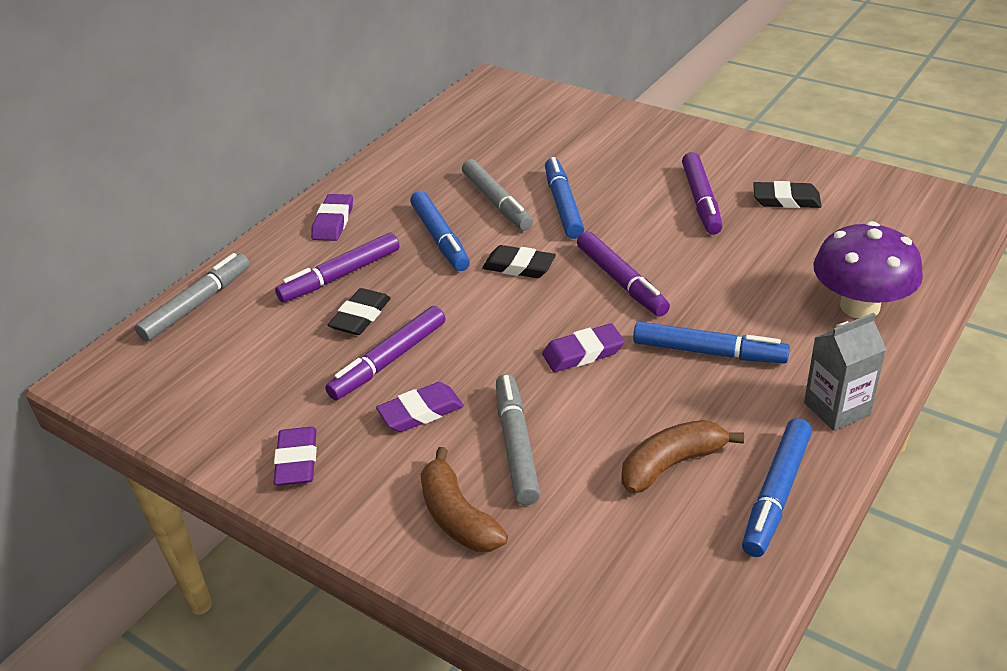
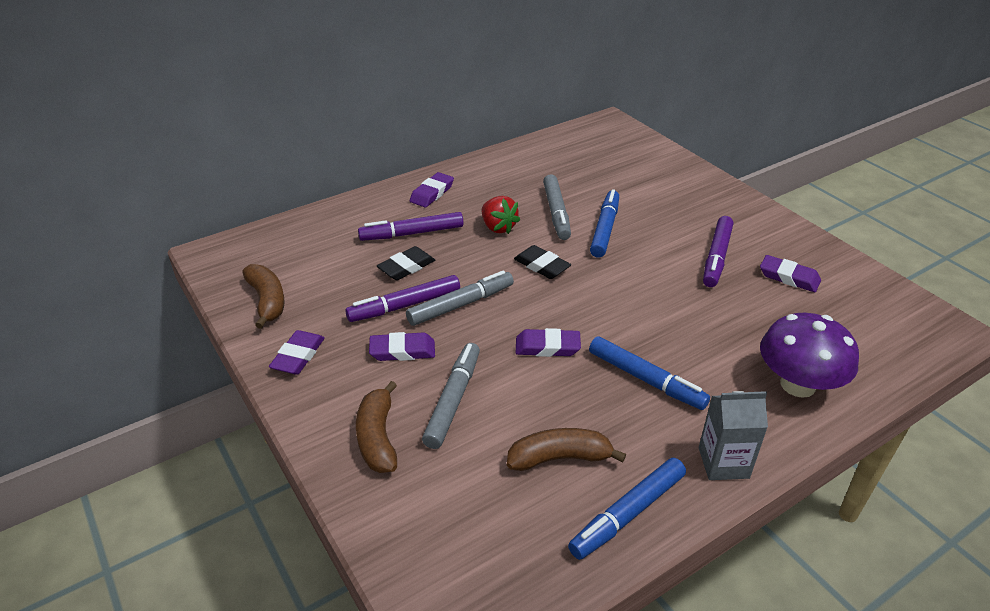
camera: 20 degrees right, 0 degrees up
(197, 304) = (306, 224): grey marker -> grey marker (461, 305)
(211, 410) = (267, 301): none -> brown banana
(440, 238) = (498, 227): blue marker -> red strawberry
(621, 281) = (612, 301): purple marker -> none
(786, 200) = (789, 277): black eraser -> purple eraser

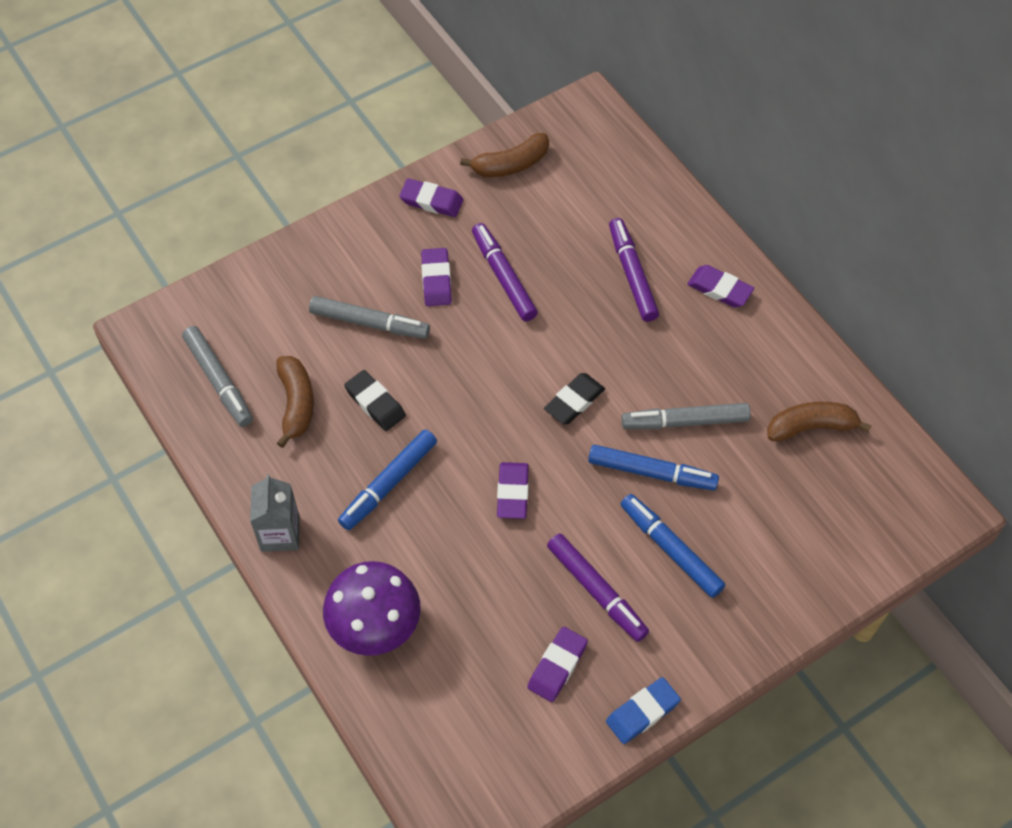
camera: 90 degrees right, 20 degrees up
(378, 437) = (329, 270): brown banana -> brown banana (811, 427)
(406, 267) = (568, 274): black eraser -> black eraser (375, 403)
(461, 305) = (505, 325): grey marker -> grey marker (219, 381)
(498, 227) = (649, 359): red strawberry -> none
(547, 347) = (438, 401): purple eraser -> purple eraser (512, 493)
(627, 514) = (234, 450): blue marker -> blue marker (670, 549)
(716, 257) = (596, 591): purple marker -> purple marker turned 150 degrees counterclockwise
(807, 238) = (642, 712): none -> blue eraser

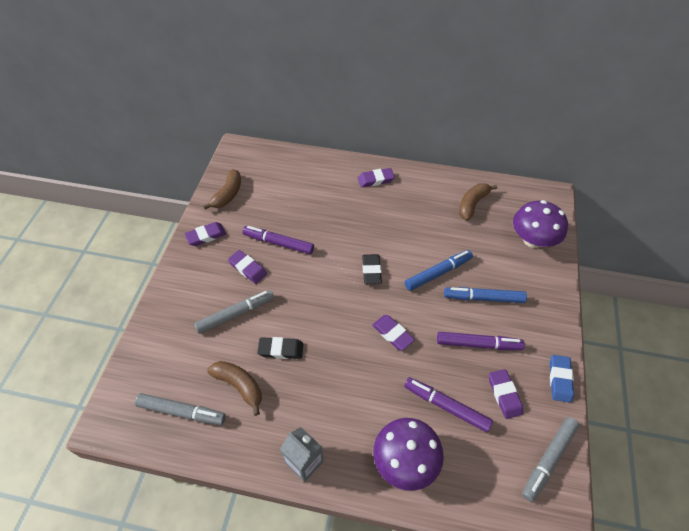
camera: 45 degrees left, 5 degrees down
(388, 484) = (331, 383): blue marker -> none
(632, 274) = (334, 200): purple marker -> purple marker (446, 406)
(685, 422) = (425, 241): grey marker -> grey marker (548, 460)
(832, 539) = (532, 240): none -> purple mushroom

